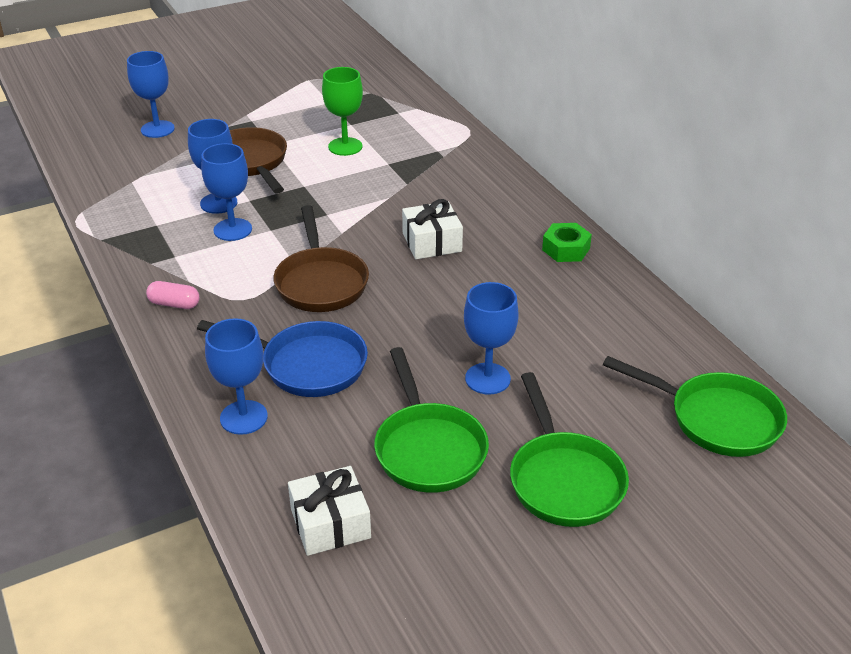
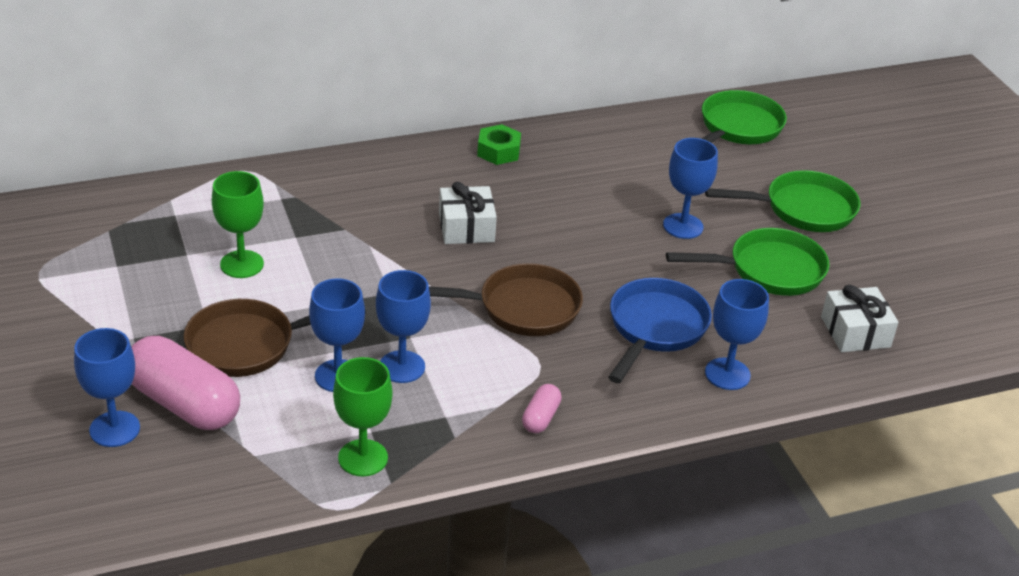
camera: 85 degrees left, 0 degrees up
(127, 224) = (363, 458): none -> green goblet
(183, 148) = (184, 404): none -> pink capsule

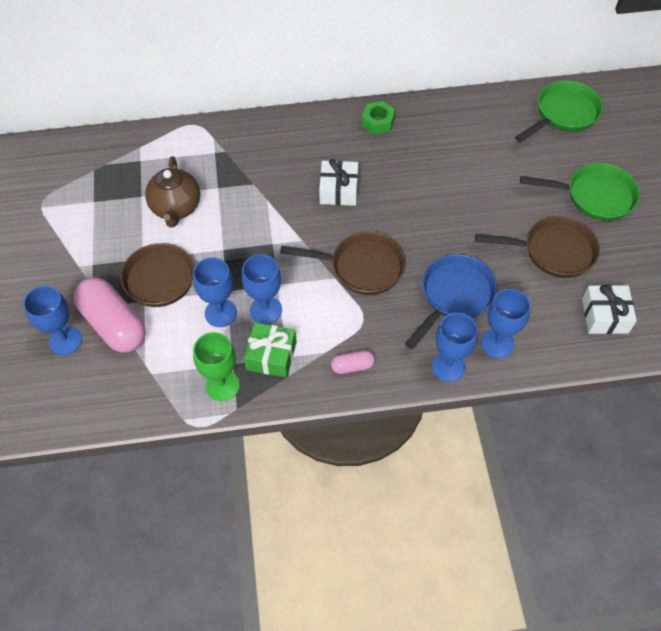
camera: 15 degrees right, 20 degrees up
(242, 264) = (176, 208): green goblet -> brown teapot
(423, 417) = (271, 356): none -> green gift
(540, 418) = (352, 366): pink capsule -> pink capsule turned 45 degrees clockwise
(683, 226) = (498, 204): blue goblet -> blue goblet (448, 366)
(769, 270) = (553, 251): green pan -> brown pan

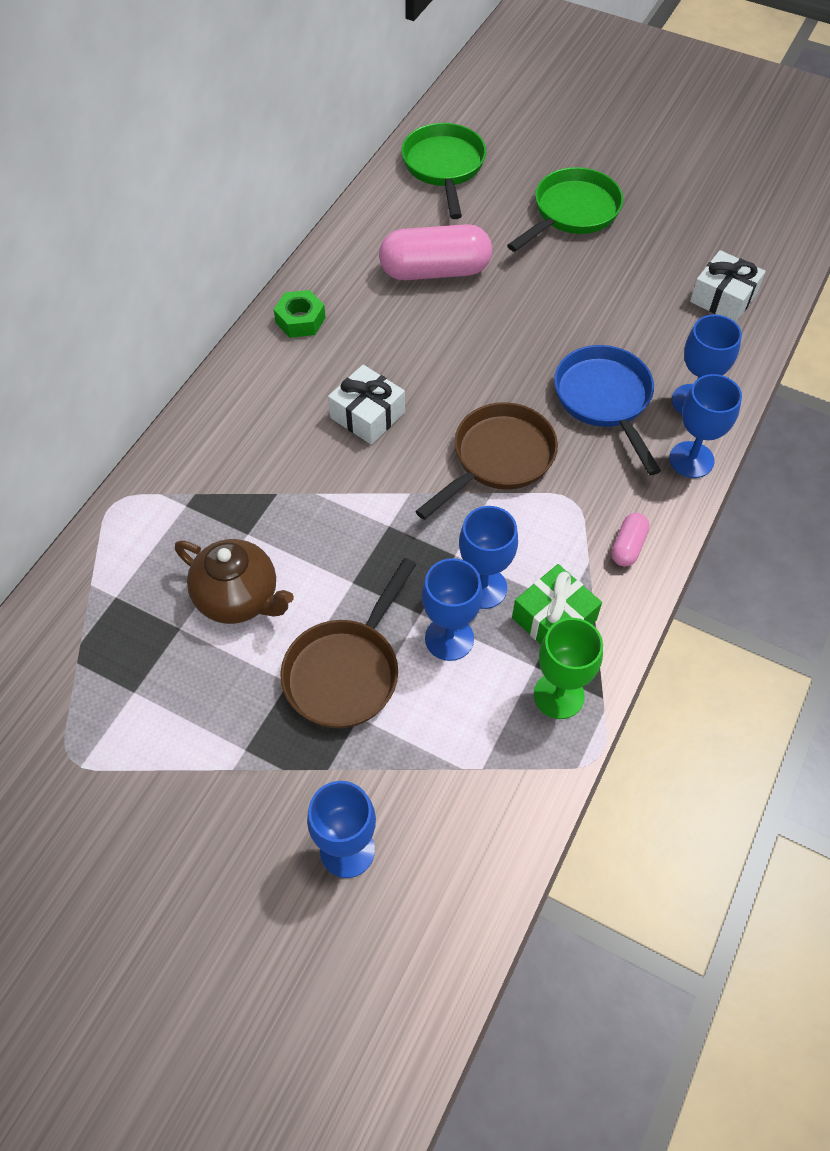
camera: 55 degrees left, 0 degrees up
(114, 324) = (369, 774): pink capsule -> pink capsule (435, 271)
(553, 251) = (613, 286): brown pan -> none

